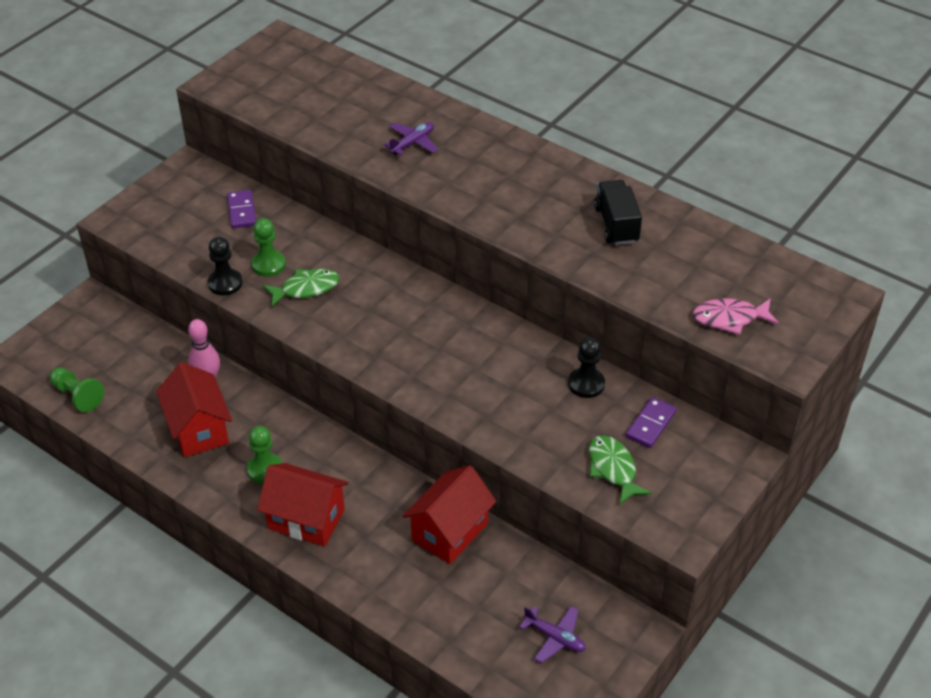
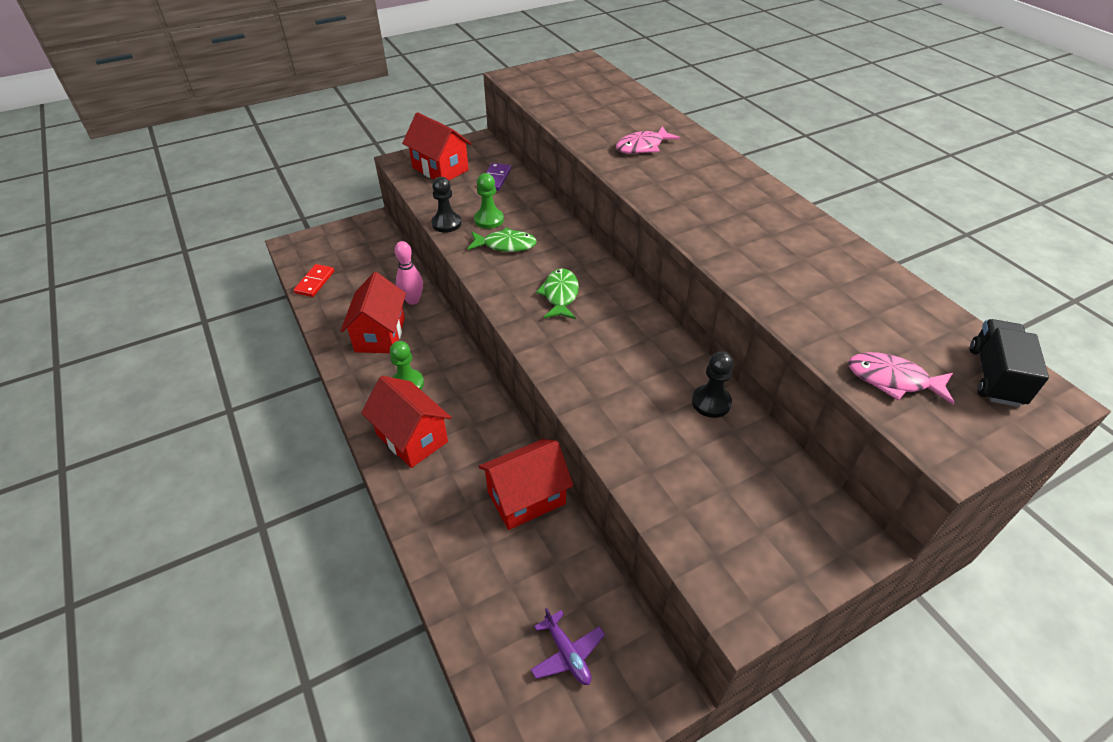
camera: 25 degrees right, 0 degrees up
(77, 396) = (315, 282): green pawn -> red domino
(169, 217) = (440, 169): none -> red house
(412, 143) = (642, 147): purple plane -> pink fish
(613, 469) = (697, 499): green fish -> green fish (560, 295)
(616, 224) = (802, 255): black truck -> black truck (994, 376)
(650, 424) = (760, 466): purple domino -> none

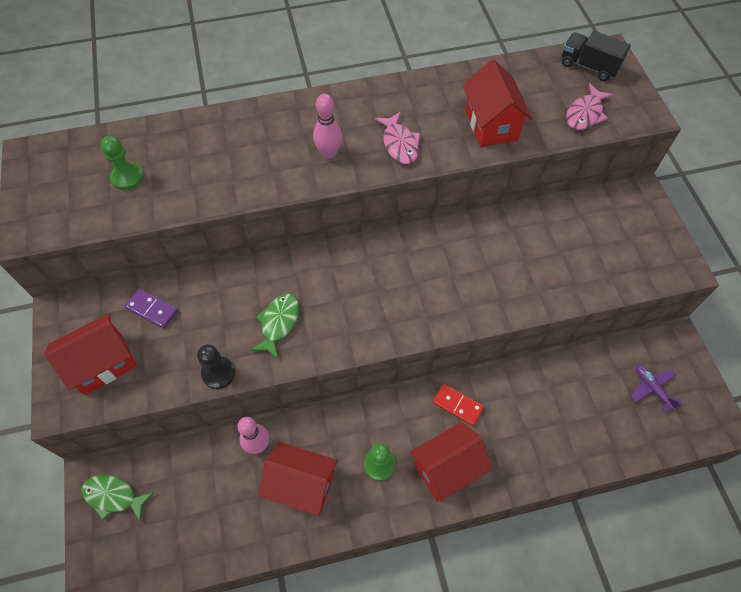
camera: 75 degrees left, 15 degrees up
(315, 282) = (185, 554): red domino -> red domino (457, 405)
(489, 220) = (228, 330): green pawn -> green pawn (127, 177)
(526, 498) = (526, 387): red house -> red house (491, 125)
(560, 295) = (370, 294): green fish -> green fish (114, 496)
(567, 653) = (652, 388): purple plane -> purple plane turned 105 degrees counterclockwise
(642, 147) = (247, 156): pink fish -> pink fish (399, 144)
(676, 188) = (329, 153): none -> pink bowling pin
(711, 402) = (518, 226): black pawn -> none

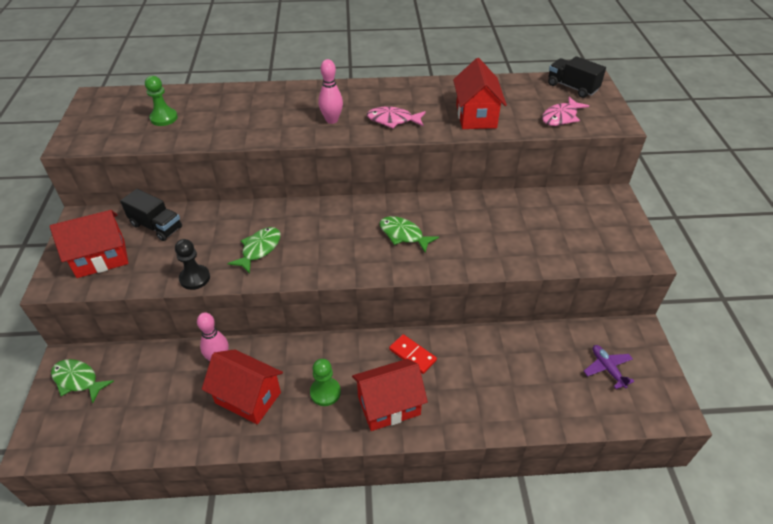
camera: 10 degrees right, 15 degrees down
(152, 310) = (156, 226): purple domino -> black truck
(399, 144) = (393, 120): pink fish -> pink fish turned 105 degrees clockwise
(431, 279) = (403, 235): none -> green fish

